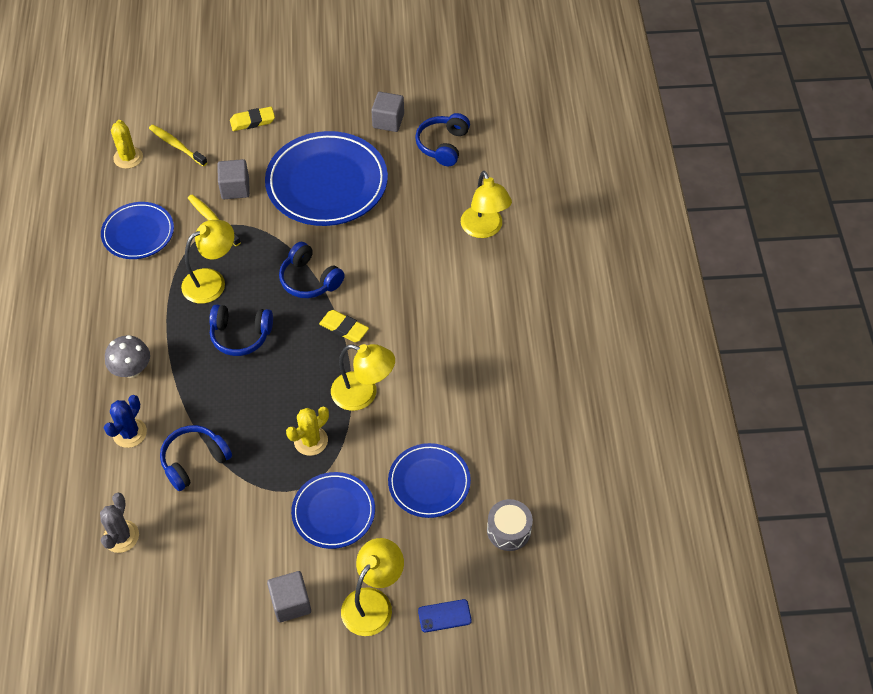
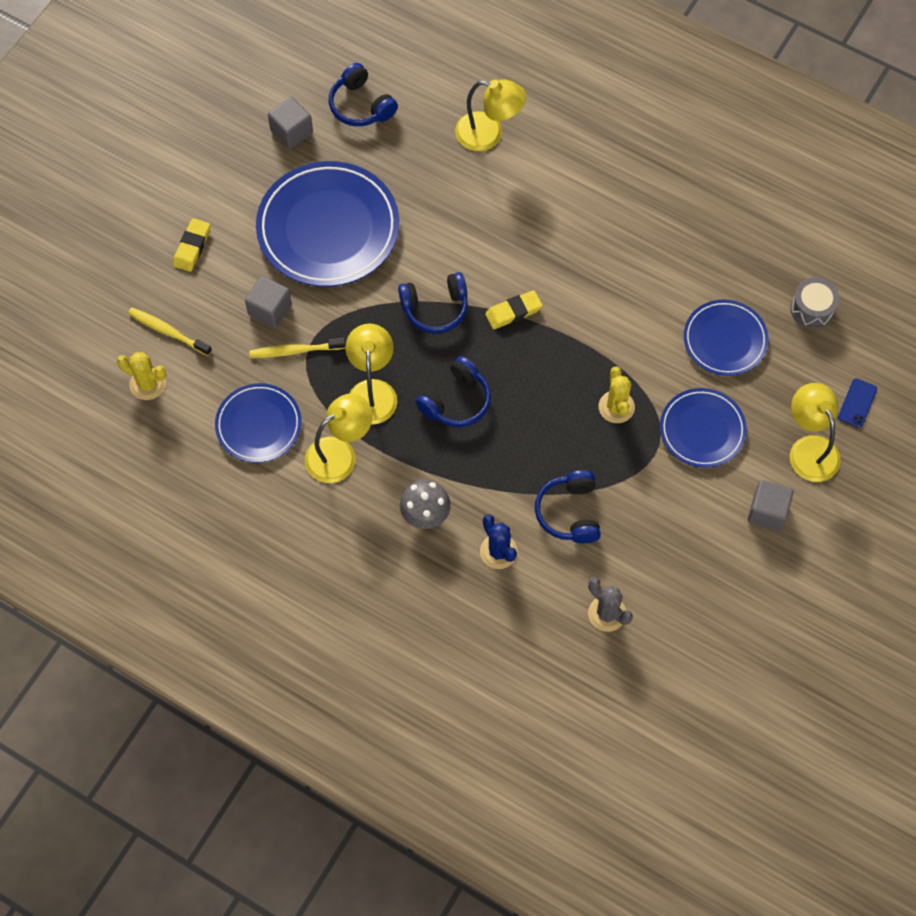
camera: 55 degrees left, 10 degrees up
(177, 145) = (168, 331): yellow toothbrush -> yellow toothbrush turned 45 degrees clockwise
(363, 394) = (598, 338): yellow lamp -> yellow lamp (340, 454)

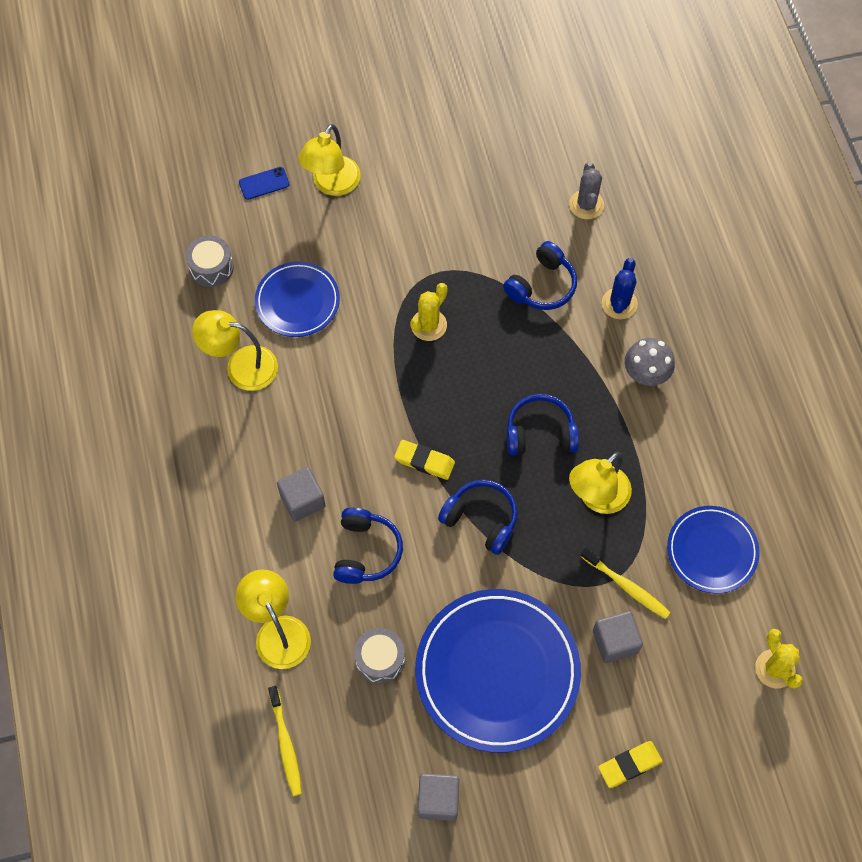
camera: 135 degrees left, 0 degrees up
(168, 331) = (718, 701): yellow toothbrush -> yellow toothbrush (286, 744)
(340, 454) = (668, 472): yellow lamp -> yellow lamp (241, 366)
(361, 105) = (352, 767): blue headphones -> blue headphones (366, 551)
(408, 173) = (380, 659): none -> grey drum
(702, 430) = (388, 258): blue plate -> none
(767, 511) = (408, 173): grey cube -> grey cube (302, 500)

